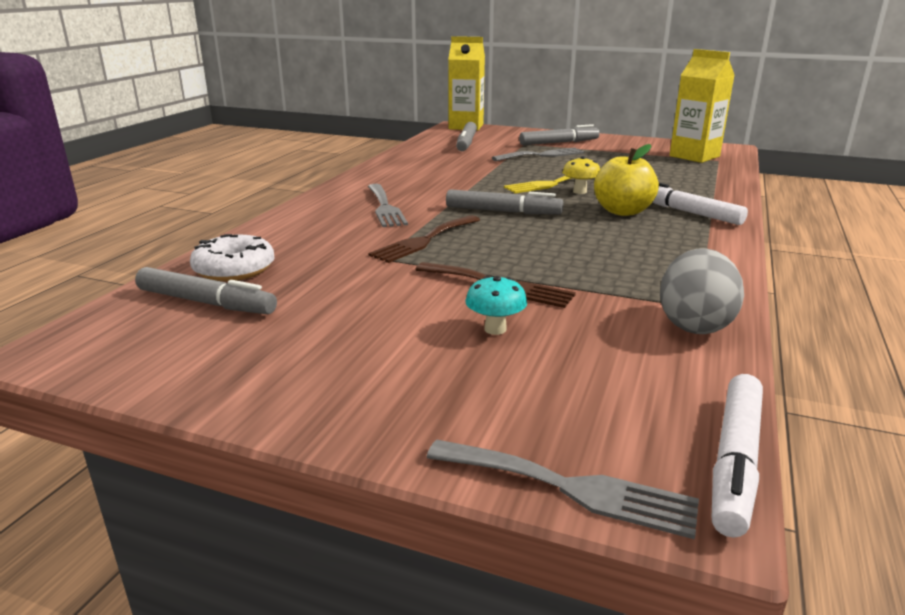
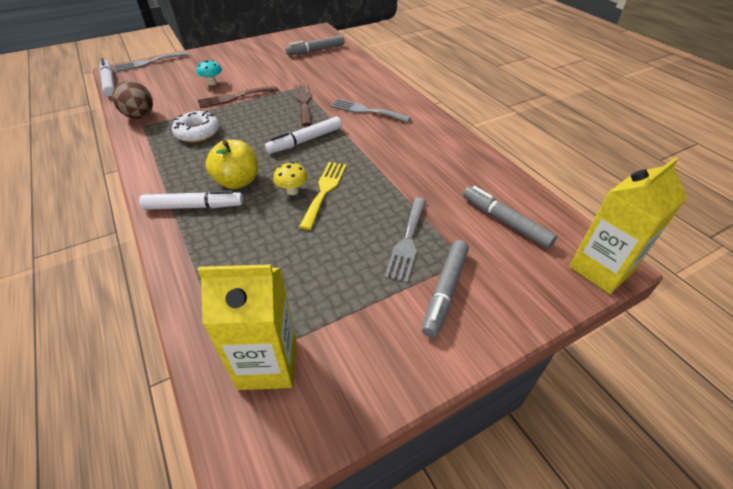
camera: 130 degrees right, 20 degrees up
(234, 269) = (338, 60): white donut -> white donut (197, 133)
(502, 211) = (305, 140): grey marker -> white marker
(694, 324) = (140, 116): grey egg -> brown egg

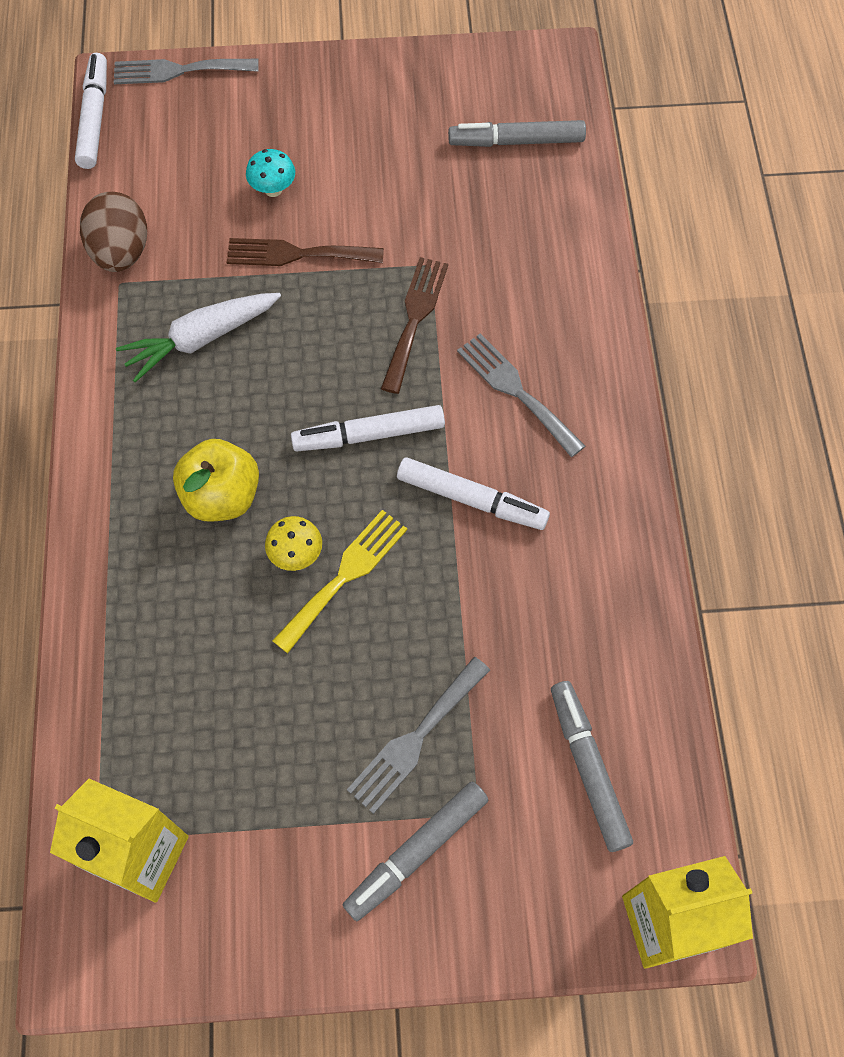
camera: 25 degrees right, 20 degrees up
(193, 206) = (140, 527): white marker -> white marker (470, 499)
(197, 133) = (201, 339): white donut -> white carrot

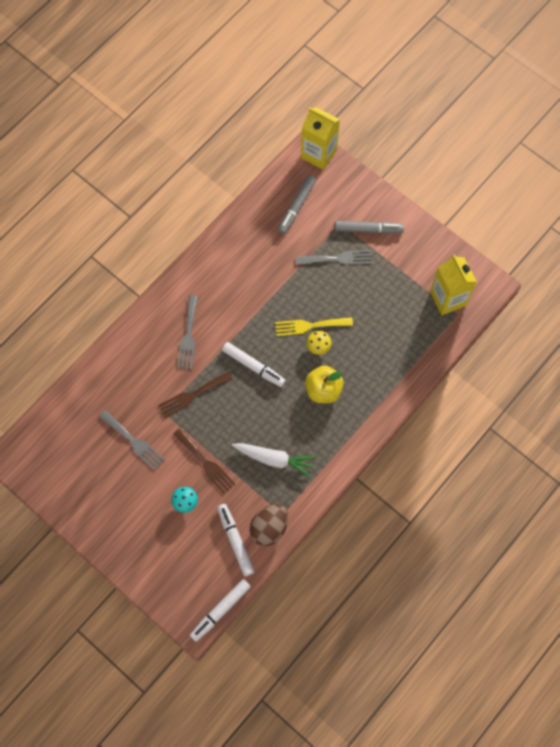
camera: 135 degrees left, 5 degrees up
(178, 71) = (164, 603): grey fork -> grey fork (134, 441)
(470, 499) = (244, 313): white marker -> white marker (235, 541)
(517, 141) = (73, 434): grey marker -> none

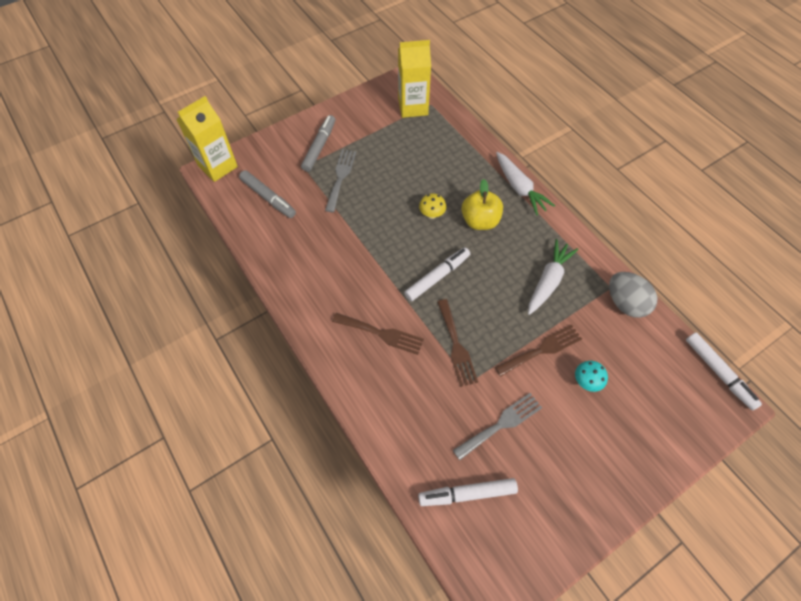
camera: 75 degrees left, 10 degrees down
(188, 336) = (381, 334): grey fork -> brown fork
(235, 541) = (638, 339): white marker -> white marker (468, 494)
(269, 528) = (625, 303): brown egg -> grey egg
(309, 326) = (406, 217): yellow fork -> none
(373, 418) = (519, 188): none -> white carrot

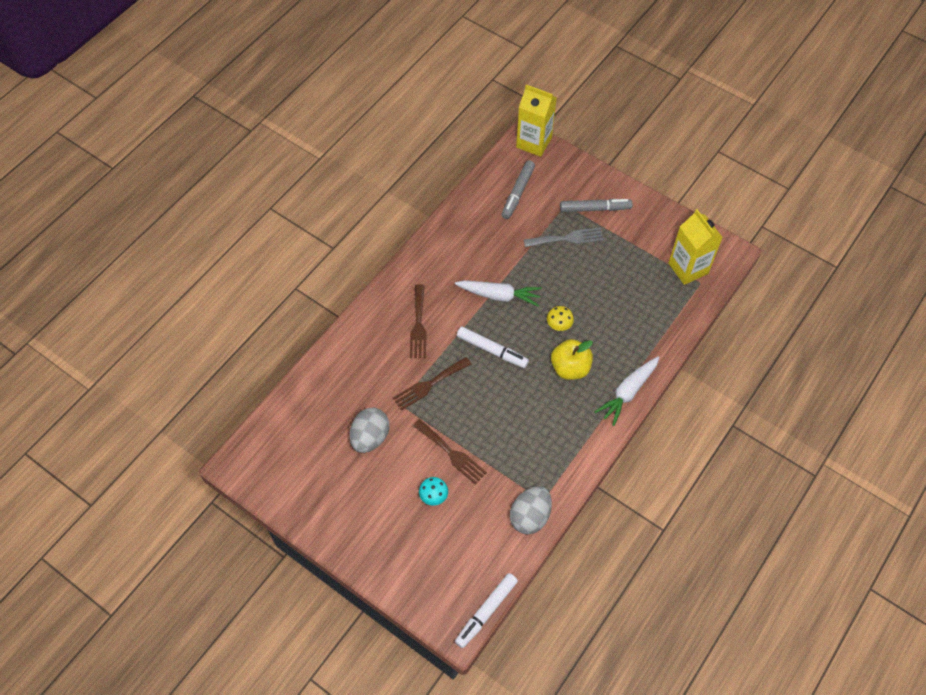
camera: 70 degrees right, 0 degrees up
(468, 494) = (305, 428): white marker -> none
(501, 424) = (370, 437): grey fork -> grey egg
(548, 281) = (527, 443): white carrot -> white carrot (499, 295)

